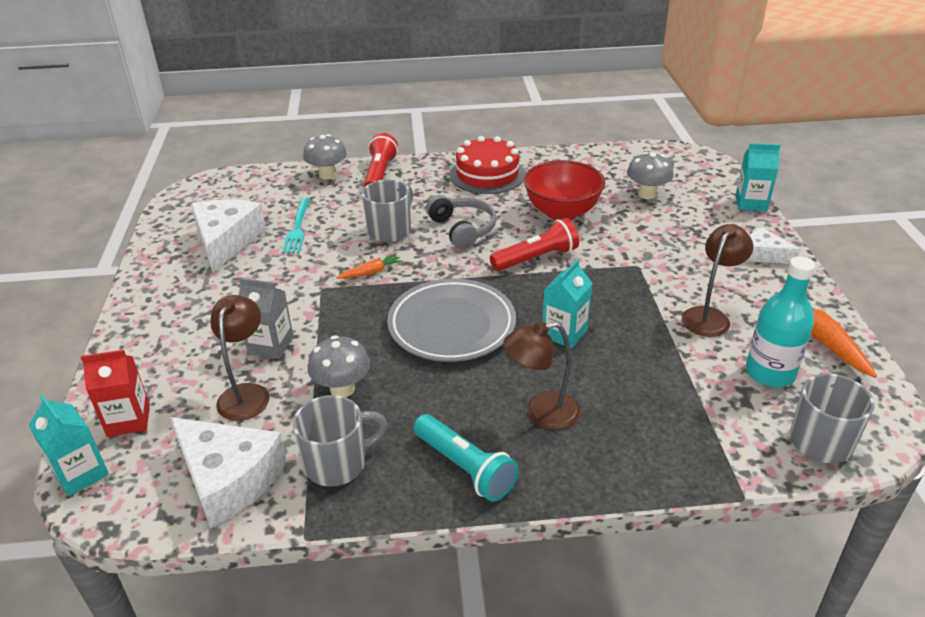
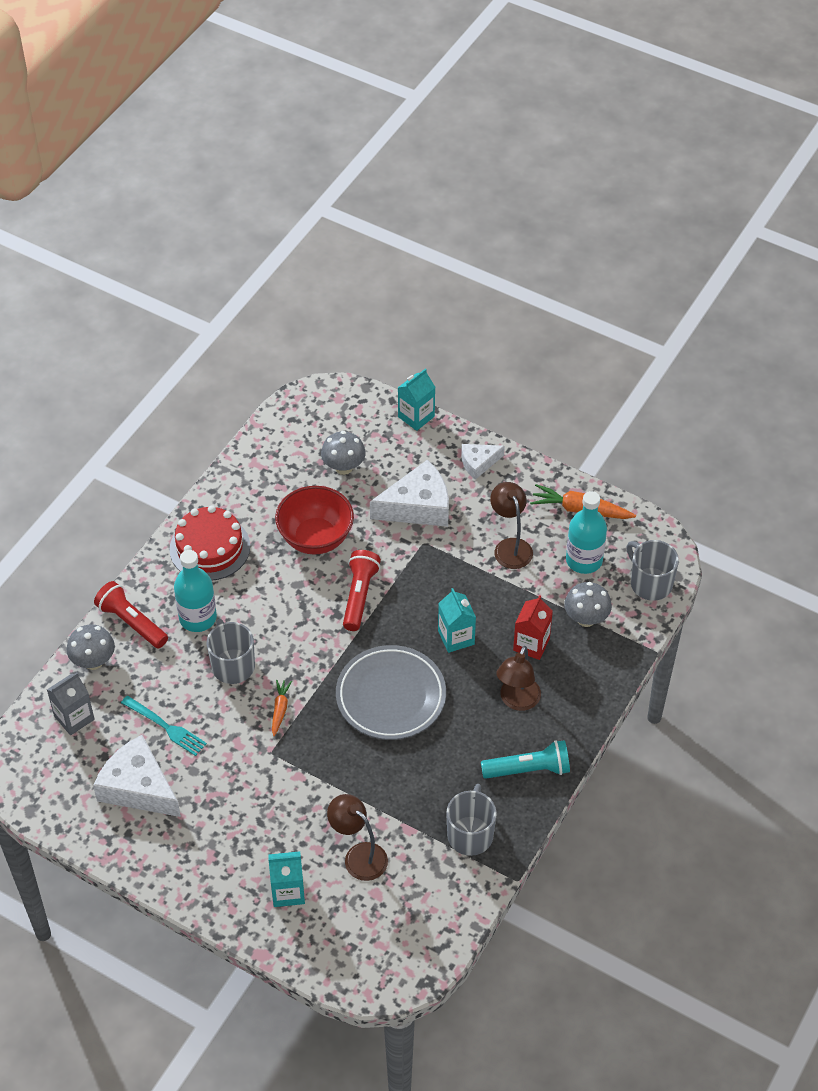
camera: 55 degrees left, 15 degrees up
(81, 474) = (361, 983): turquoise carton -> turquoise carton (288, 891)
(128, 420) = (327, 938): red carton -> red carton (531, 644)
(228, 478) = (435, 900): white cheese -> white cheese (418, 506)
(271, 345) = (316, 818): grey carton -> grey carton (74, 718)
(342, 389) = (402, 797): grey mushroom -> grey mushroom (586, 619)
(417, 197) = (198, 618): none -> turquoise bottle
(463, 229) = (277, 616): grey headphones -> none

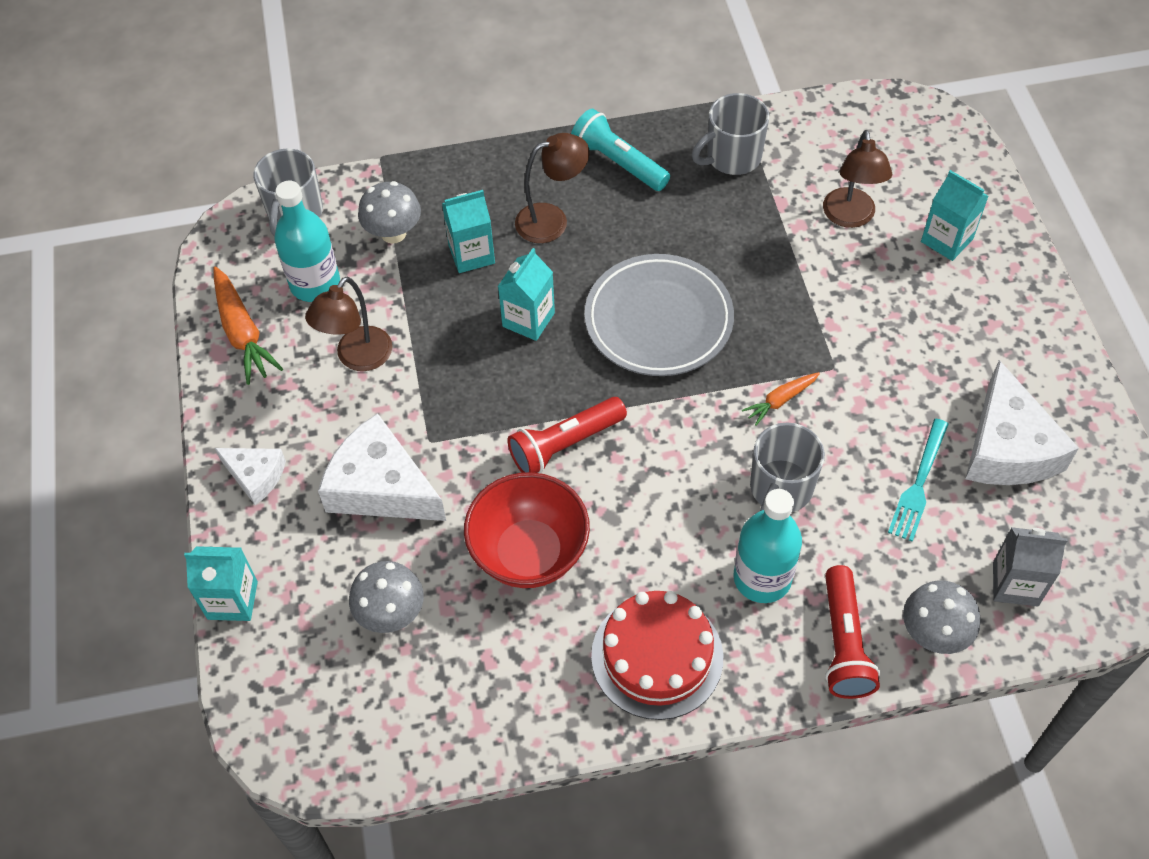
camera: 130 degrees left, 5 degrees up
(166, 727) = (919, 484): turquoise fork -> turquoise fork turned 150 degrees counterclockwise
(531, 644) = (471, 254): red carton -> turquoise carton

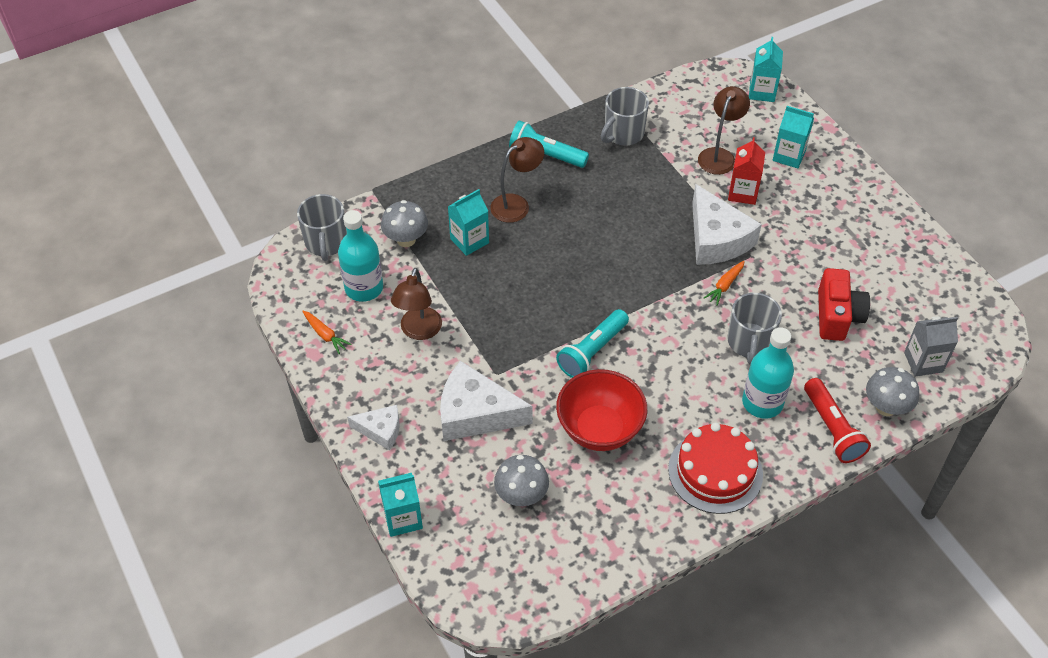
camera: 20 degrees left, 5 degrees down
(242, 333) = (325, 335): orange carrot -> orange carrot, size x0.58
(528, 319) = (530, 275): turquoise carton -> turquoise carton (762, 92)
(565, 444) = (592, 351): red flashlight -> turquoise flashlight
(658, 320) = (620, 253): grey plate -> none
(850, 217) = (719, 155): brown lamp -> brown lamp turned 135 degrees counterclockwise
(860, 277) = (743, 193): none -> red carton
(919, 484) = (837, 316): turquoise fork -> red camera
(1007, 447) = (883, 278): white cheese -> white cheese (716, 239)

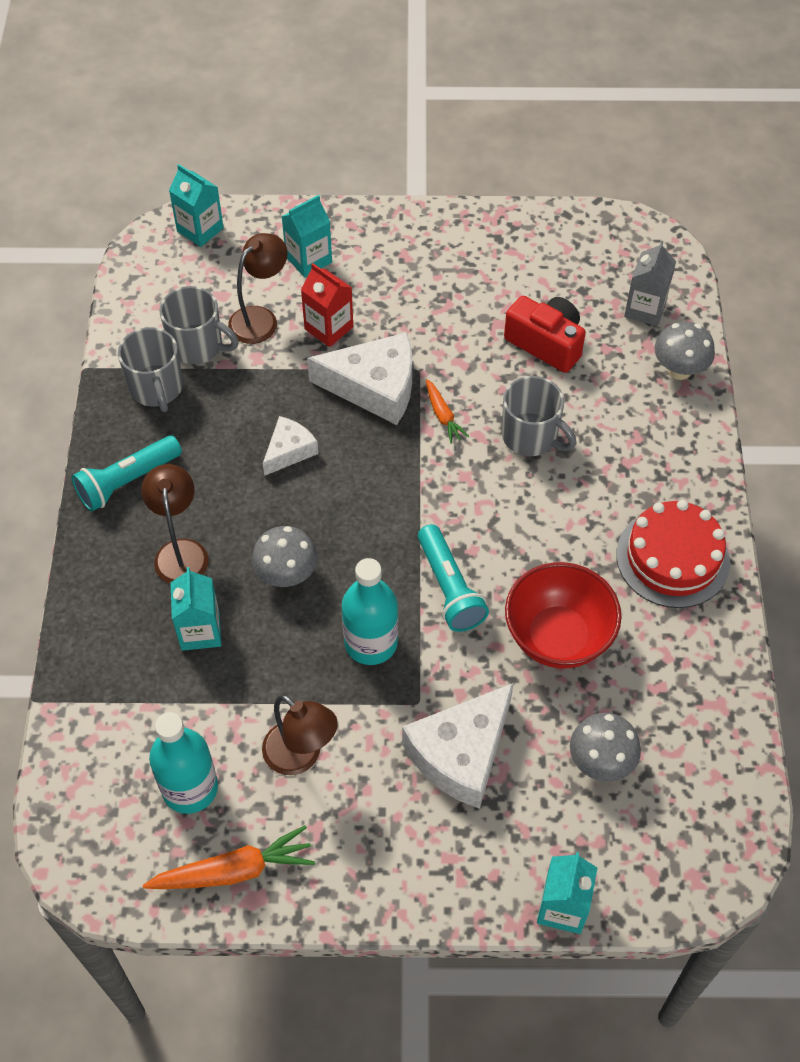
camera: 60 degrees left, 5 degrees up
(325, 335) = (234, 870): orange carrot -> orange carrot, size x1.73
(326, 243) = (82, 799): grey mug -> grey mug (197, 346)
(380, 430) = (422, 872): white cheese -> white cheese (289, 451)
(406, 240) = (146, 701): grey mushroom -> grey mushroom (286, 575)
(719, 155) = (260, 318): brown lamp -> brown lamp turned 75 degrees clockwise
(762, 402) = (612, 468): turquoise bottle -> turquoise bottle (371, 643)
(832, 429) = (679, 428): red flashlight -> none

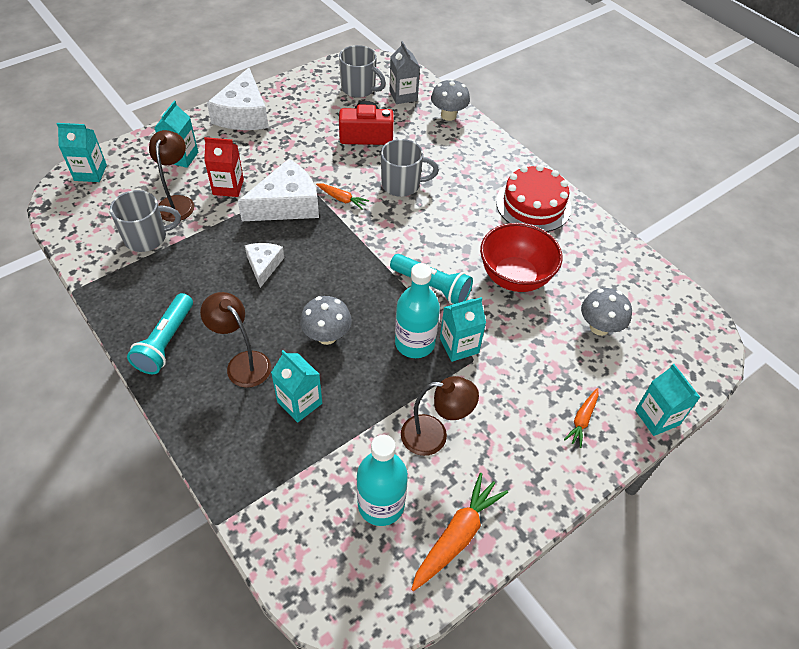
camera: 40 degrees left, 5 degrees down
(156, 388) = (138, 276): grey mug -> grey mug (359, 88)
(416, 677) = (459, 345): none -> turquoise carton
(461, 753) = (524, 371): white cheese -> white cheese (243, 114)
(473, 850) = (582, 420): none -> orange carrot

